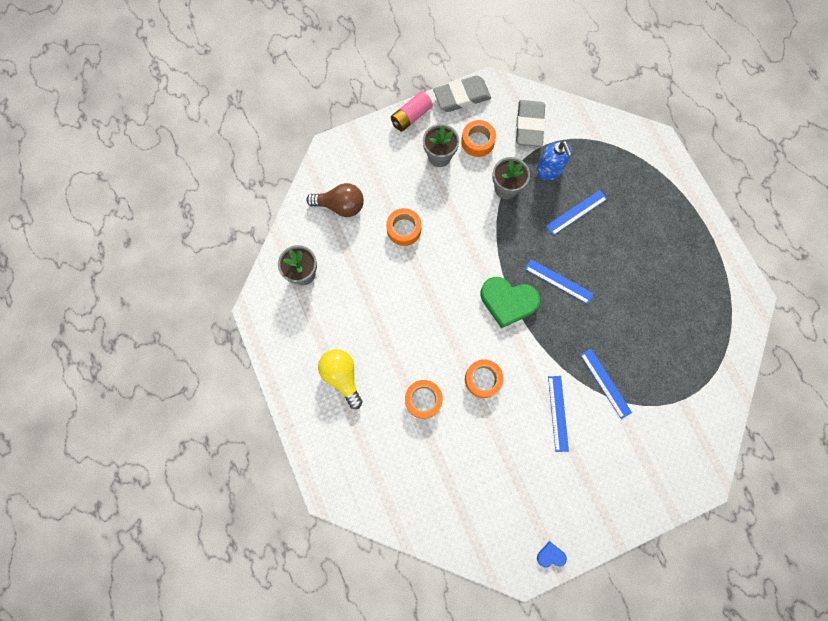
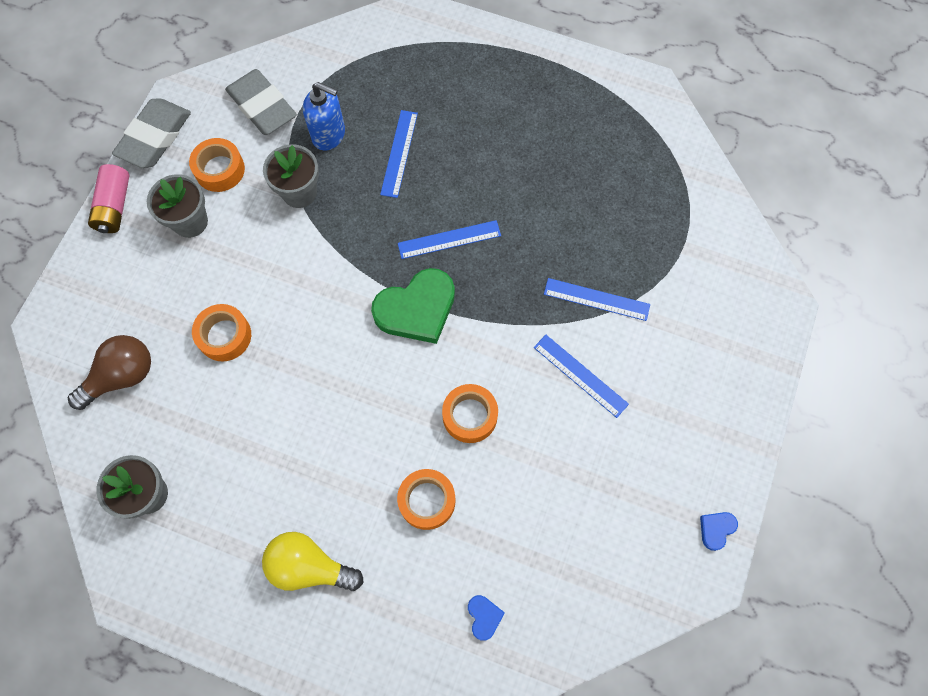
camera: 45 degrees left, 5 degrees down
(398, 480) = (484, 617): none -> blue heart

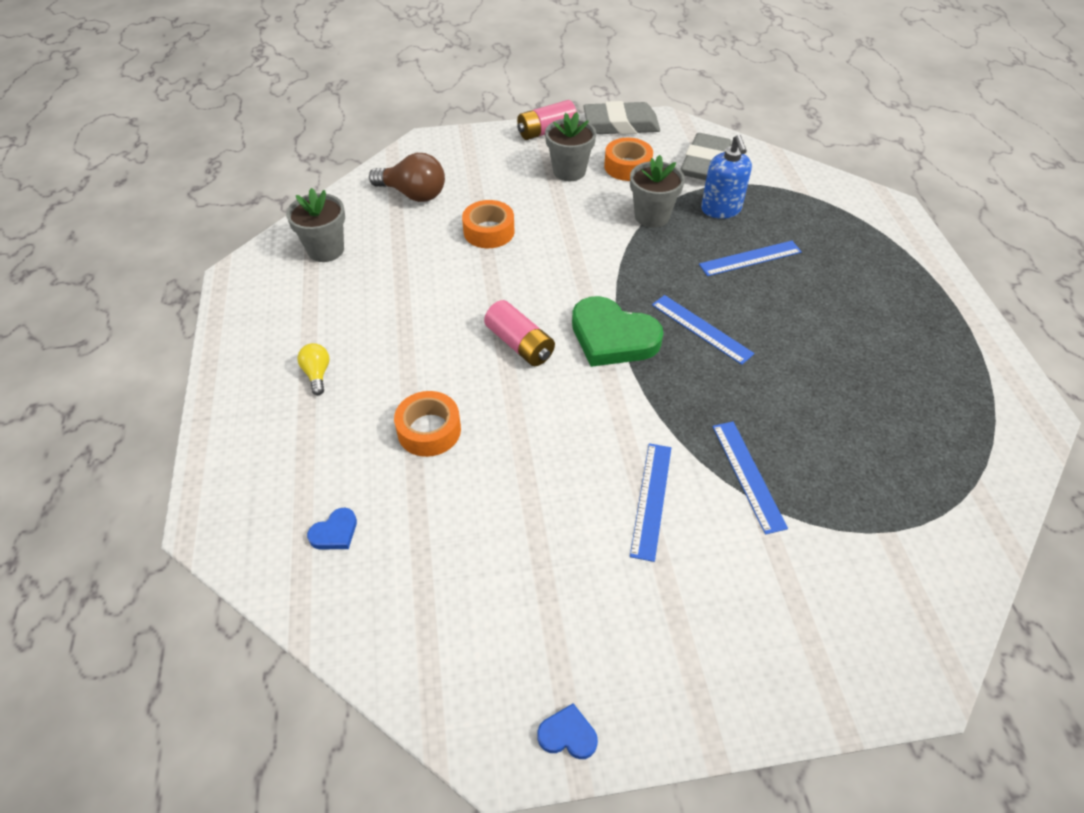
camera: 60 degrees right, 20 degrees down
(309, 566) = (317, 374): yellow light bulb -> yellow light bulb, size x0.54
(379, 384) = (520, 344): none -> pink battery
(470, 416) = (537, 425): orange tape -> none

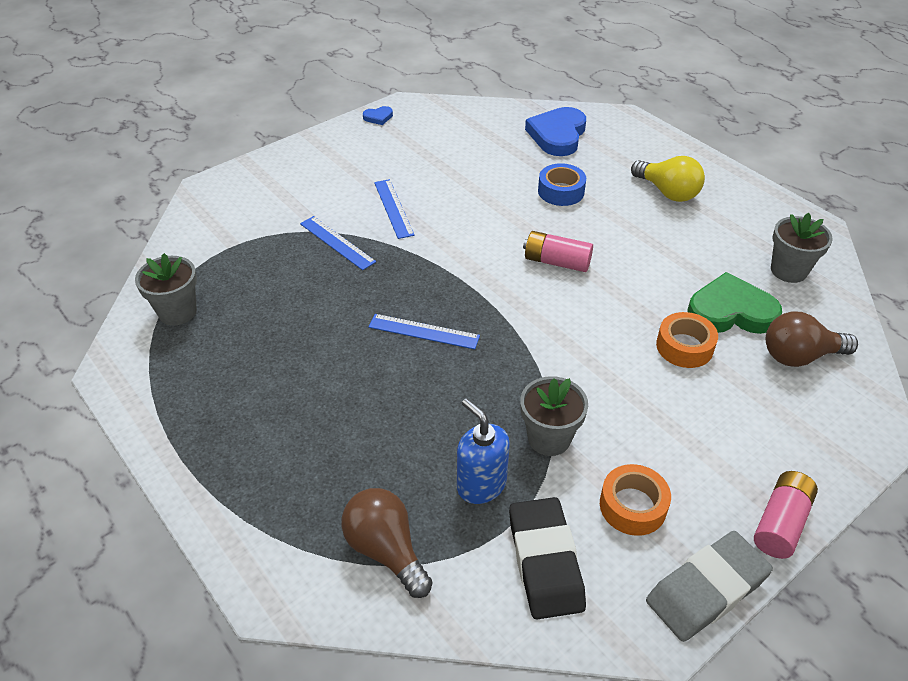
camera: 150 degrees right, 5 degrees down
(317, 374) = (667, 192): yellow light bulb -> yellow light bulb, size x1.87
(335, 532) = (557, 135): blue heart -> blue heart, size x2.26
(429, 430) = (561, 191): orange tape -> blue tape
(569, 171) = (688, 463): grey flower pot -> grey flower pot (177, 312)
(612, 337) = (491, 295): green heart -> green heart (731, 311)
(705, 163) = (545, 561): grey eraser -> black eraser
(750, 258) = (416, 428): blue ruler -> none
(806, 201) = (386, 550): none -> brown light bulb

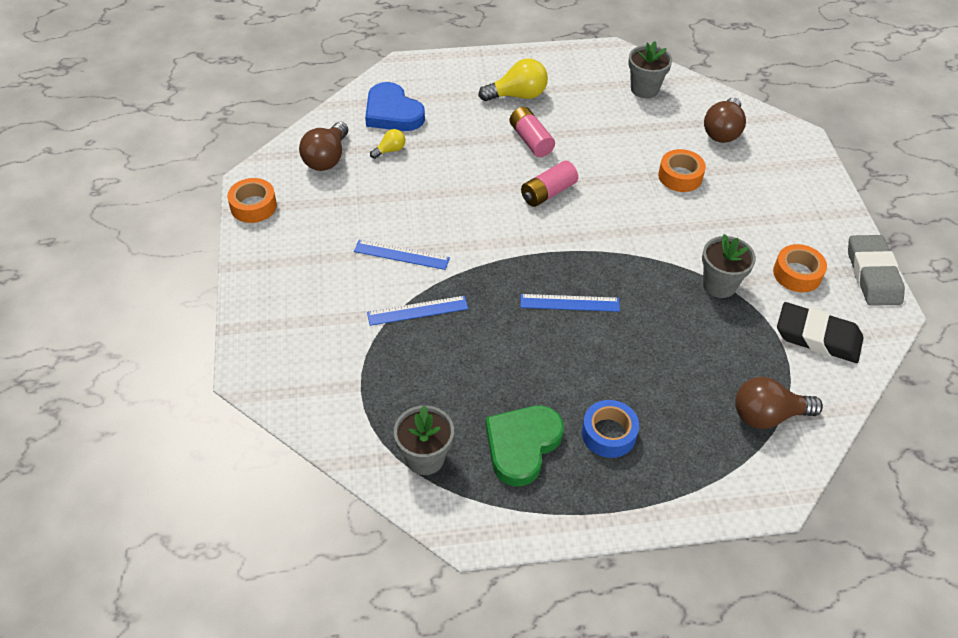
camera: 60 degrees left, 5 degrees up
(378, 117) = (253, 206): blue heart -> orange tape
(424, 331) = (569, 303): blue ruler -> blue ruler turned 45 degrees clockwise
(465, 127) = (327, 158): none -> brown light bulb
(481, 485) = (739, 339): blue soap dispenser -> none
(510, 153) = (390, 150): none -> yellow light bulb
(561, 191) = (467, 148): blue tape -> blue tape (608, 434)
(731, 311) = (663, 137): green heart -> green heart (522, 445)
(780, 523) = (843, 217): pink battery -> pink battery (530, 140)

